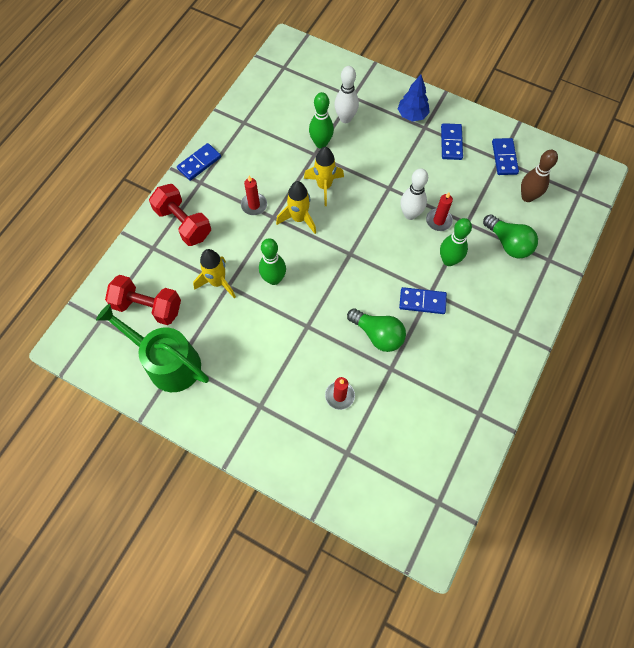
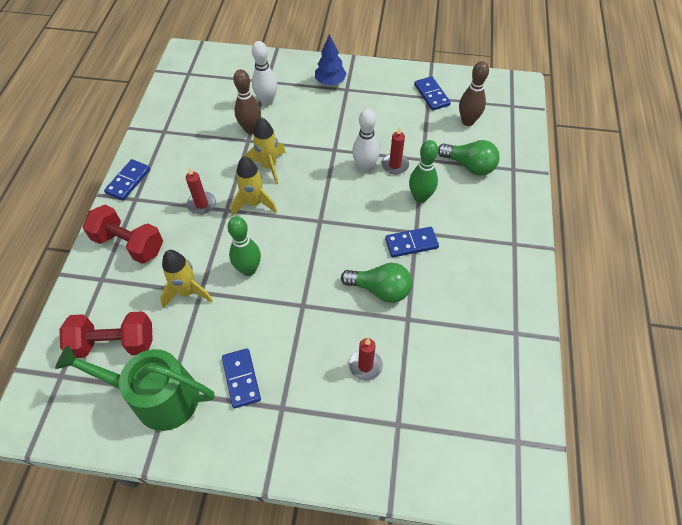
camera: 20 degrees left, 10 degrees down
(321, 143) = (251, 129): green bowling pin -> brown bowling pin
(451, 143) = (377, 96): blue domino -> blue domino (241, 379)

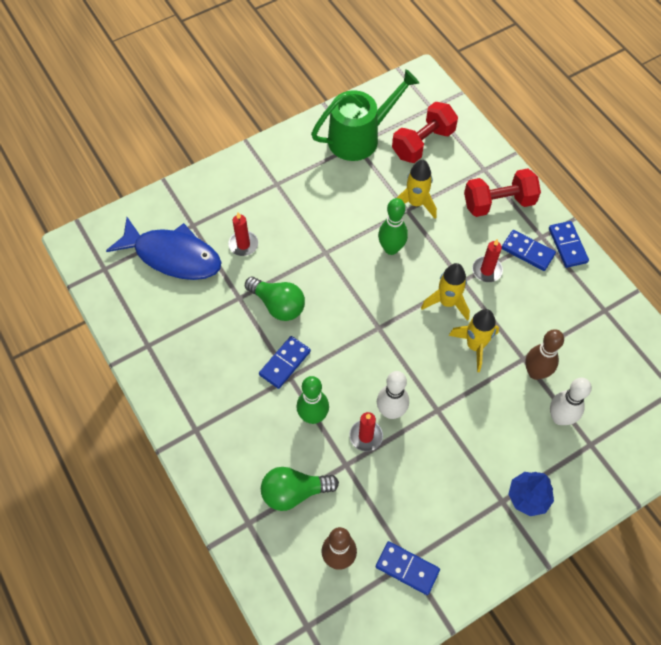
camera: 140 degrees right, 5 degrees up
(241, 379) = (319, 181): blue domino -> blue domino (527, 251)
(380, 289) = (278, 305): green light bulb -> green light bulb turned 120 degrees counterclockwise
(439, 403) = (173, 256): none -> blue fish

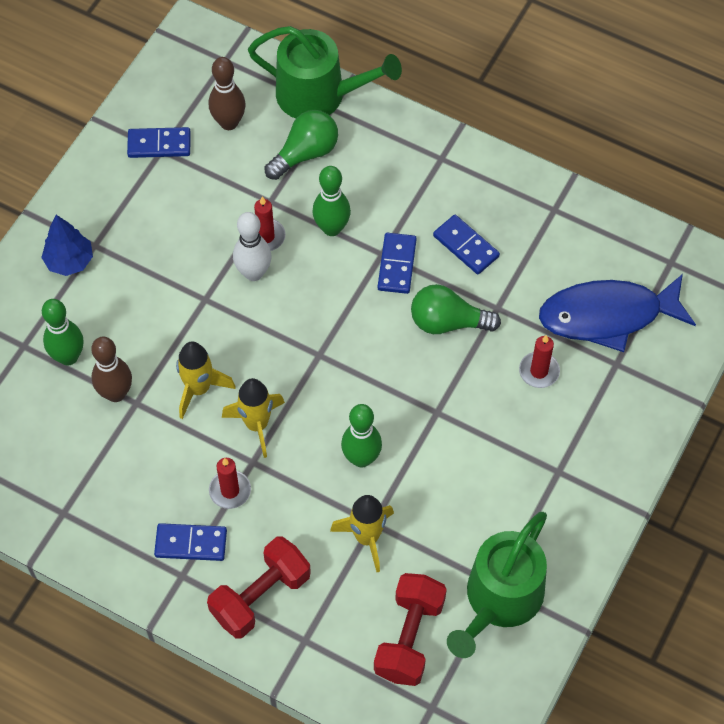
camera: 150 degrees right, 0 degrees up
(250, 542) = (319, 95): none -> green watering can
(559, 417) = (68, 357): white bowling pin -> green bowling pin
(567, 245) = (143, 579): blue domino -> blue domino (466, 246)

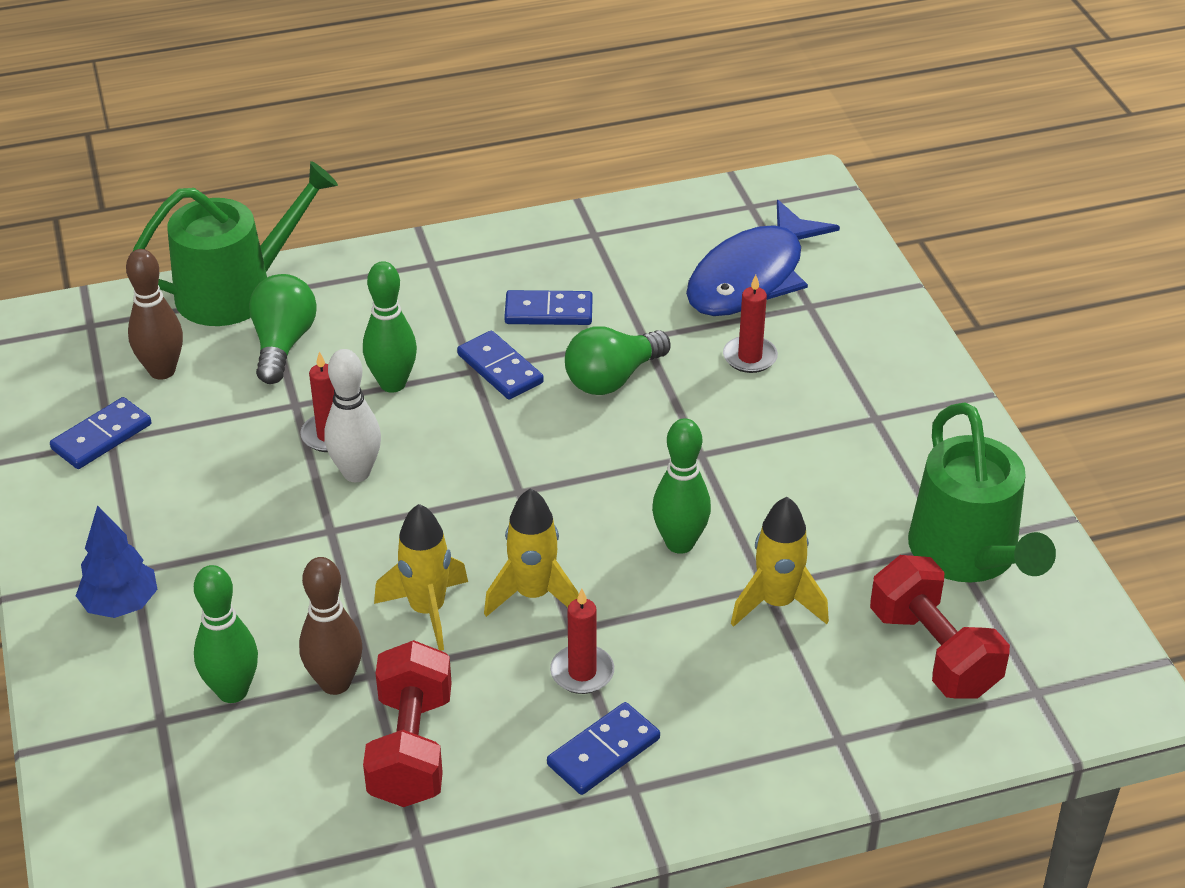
camera: 45 degrees left, 20 degrees down
(260, 596) = (741, 738): red dumbbell -> red dumbbell (411, 748)

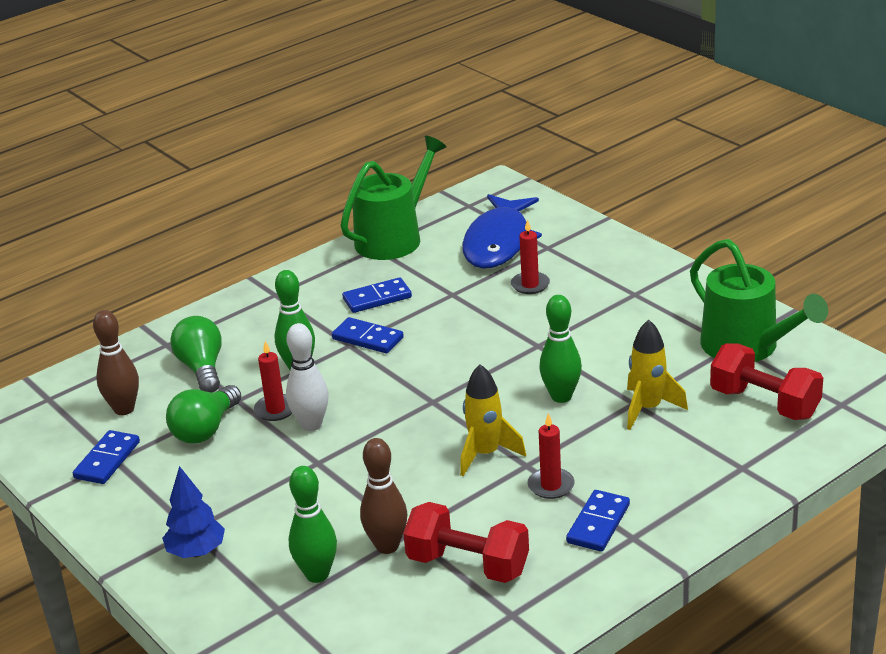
camera: 20 degrees left, 10 degrees down
(235, 291) = (144, 349): green watering can -> green watering can (393, 238)
(411, 748) = (468, 565): red dumbbell -> red dumbbell turned 45 degrees counterclockwise
(427, 610) = (420, 485): yellow rocket -> none
(612, 378) = (448, 322): green light bulb -> green light bulb (205, 429)

